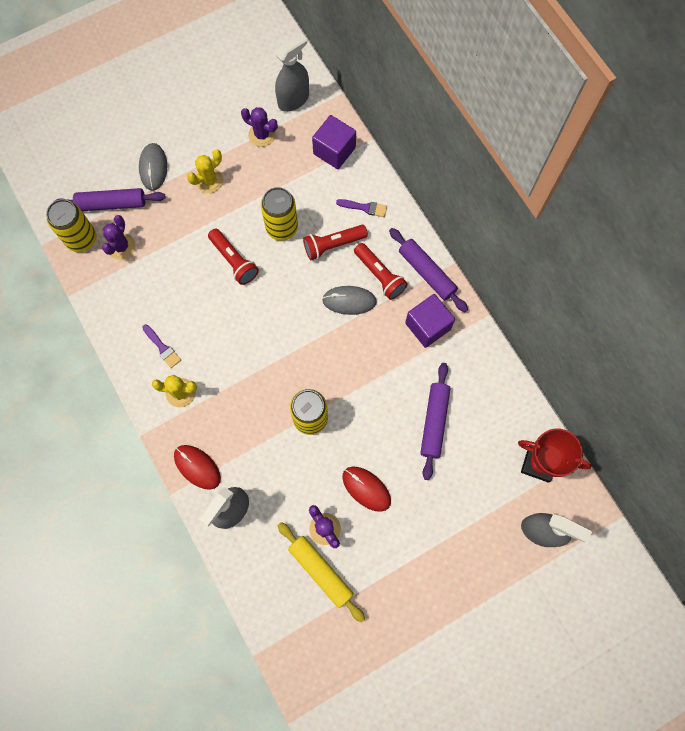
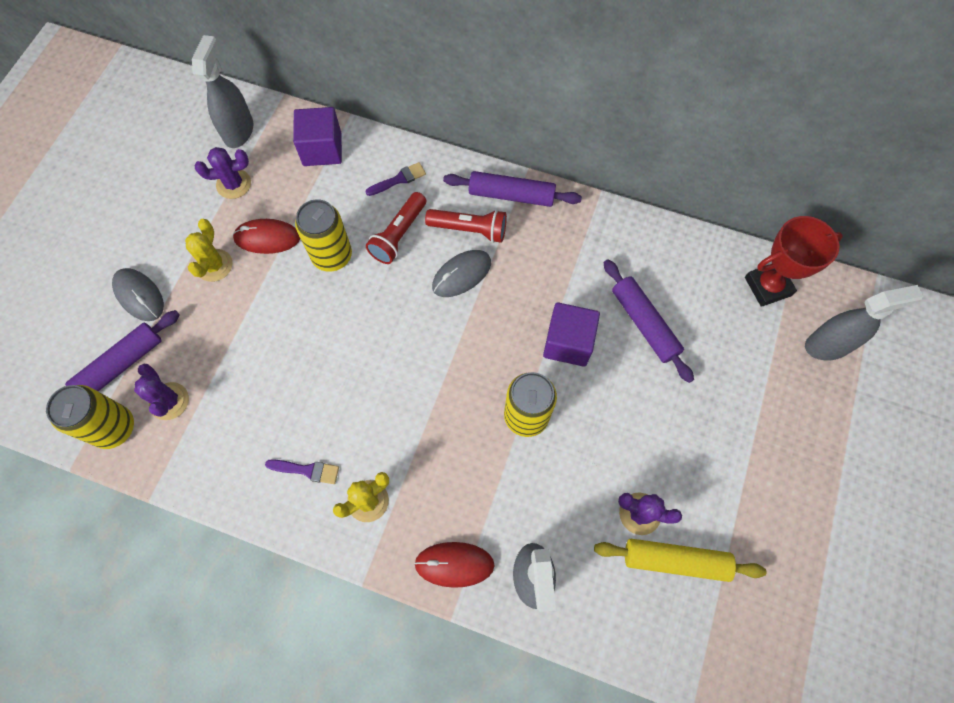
camera: 40 degrees left, 5 degrees down
(234, 261) = (309, 323): red flashlight -> none
(366, 489) = (642, 439): red mouse -> red mouse (267, 238)
(427, 326) = (556, 242): purple cube -> purple cube (568, 343)

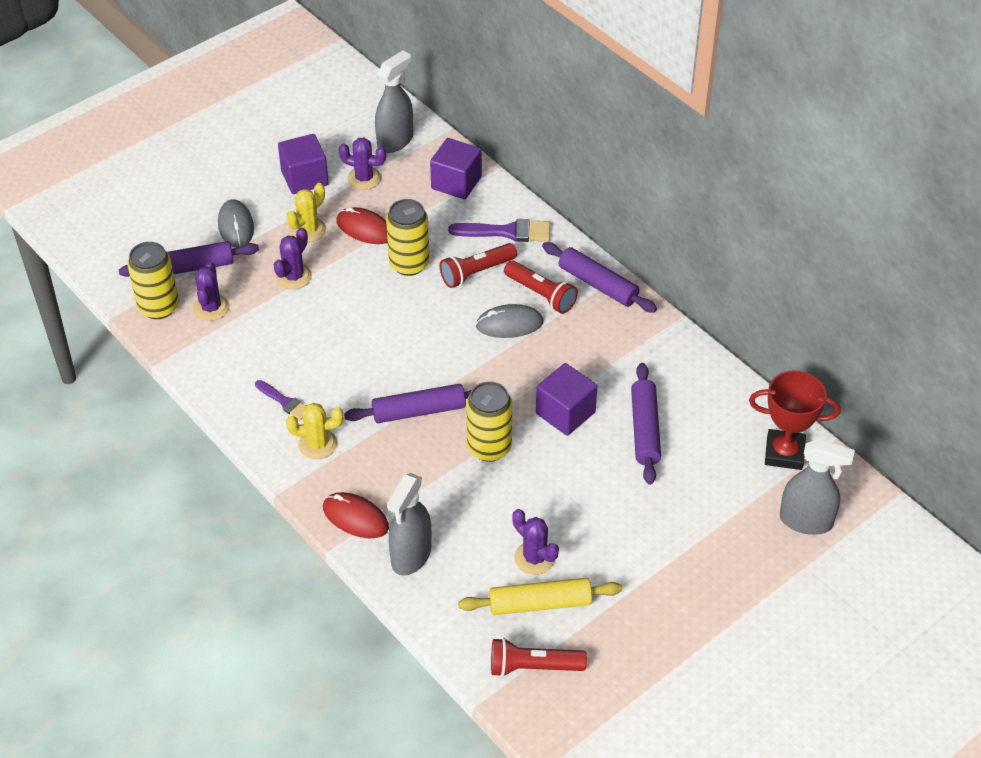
camera: 30 degrees right, 20 degrees down
(176, 210) = (305, 178): none -> purple cube
(231, 324) = (294, 277): none -> purple cactus
(398, 179) = (506, 232): purple brush -> purple brush, size x1.61
(439, 411) = (419, 411): none -> purple rolling pin
(675, 560) = (540, 603): yellow rolling pin -> yellow rolling pin turned 45 degrees counterclockwise
(714, 634) = (533, 667): none -> red flashlight

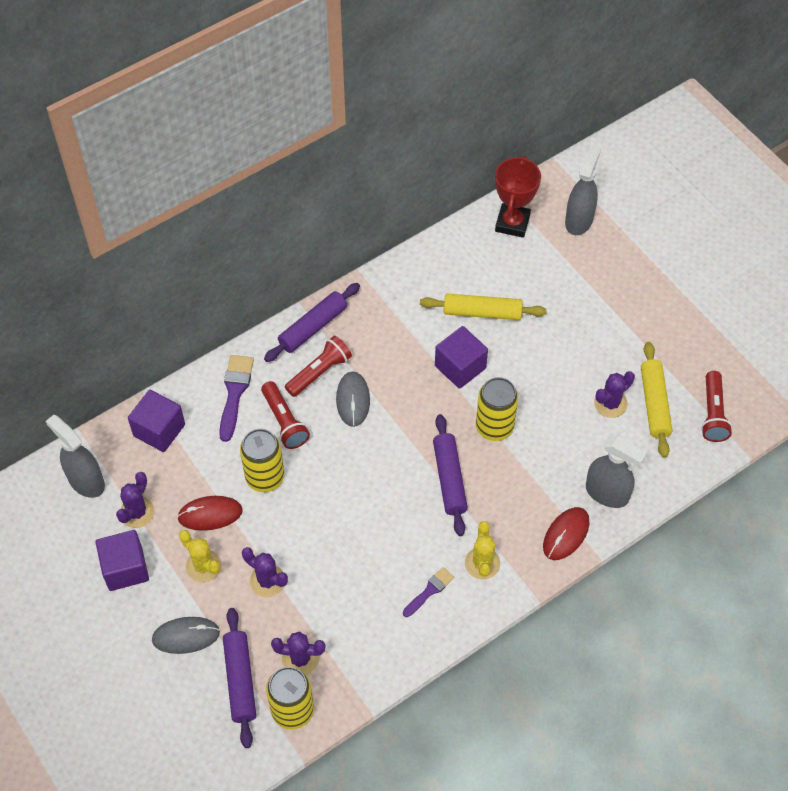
camera: 85 degrees left, 10 degrees up
(365, 229) = (210, 514): red mouse -> red mouse turned 45 degrees clockwise
(645, 429) = (482, 312): purple rolling pin -> yellow rolling pin

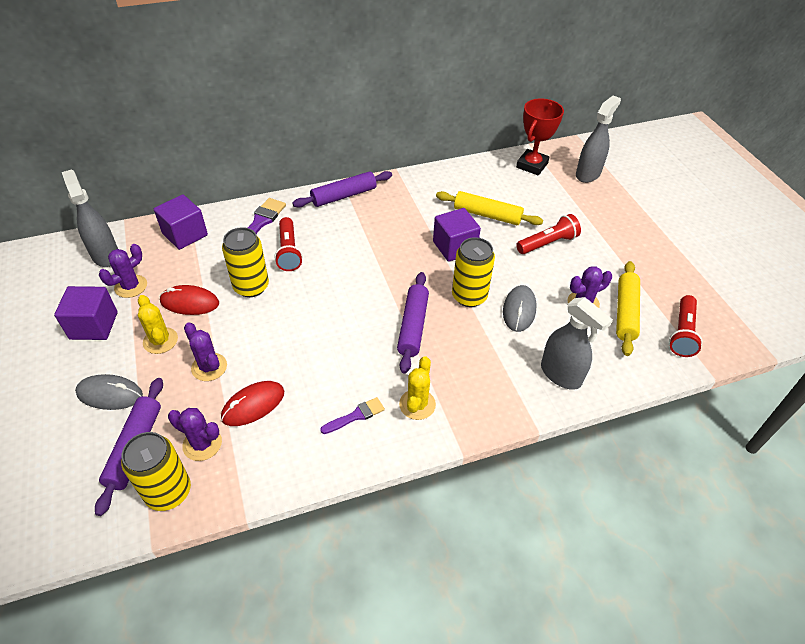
camera: 15 degrees right, 10 degrees down
(319, 372) = (334, 225): red flashlight -> red flashlight (547, 243)
(353, 400) = (353, 249): grey mouse -> grey mouse (519, 310)
(566, 534) = (509, 400): red mouse -> red mouse (253, 405)

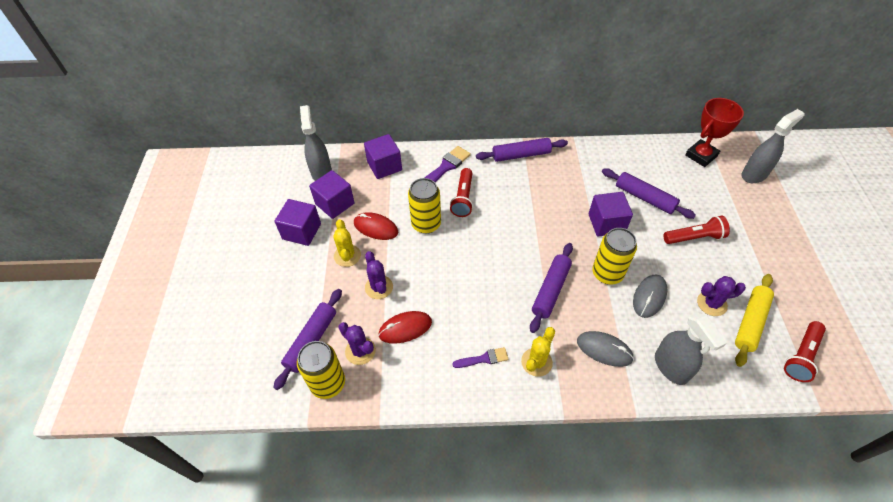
camera: 20 degrees right, 5 degrees up
(110, 394) = (302, 292): grey mouse -> grey mouse (604, 350)
(131, 286) = (335, 204): purple cactus -> purple cube
(487, 215) = (644, 198): yellow rolling pin -> purple rolling pin

